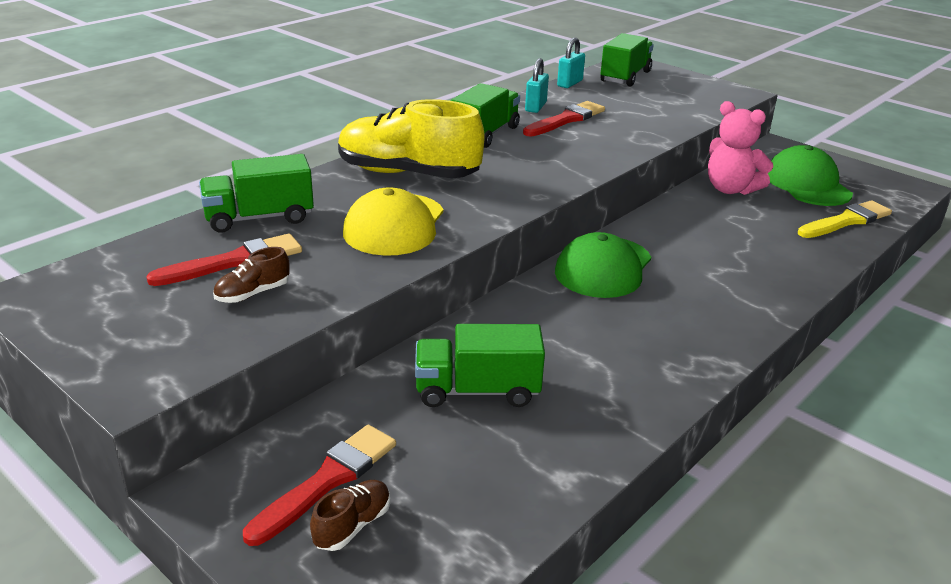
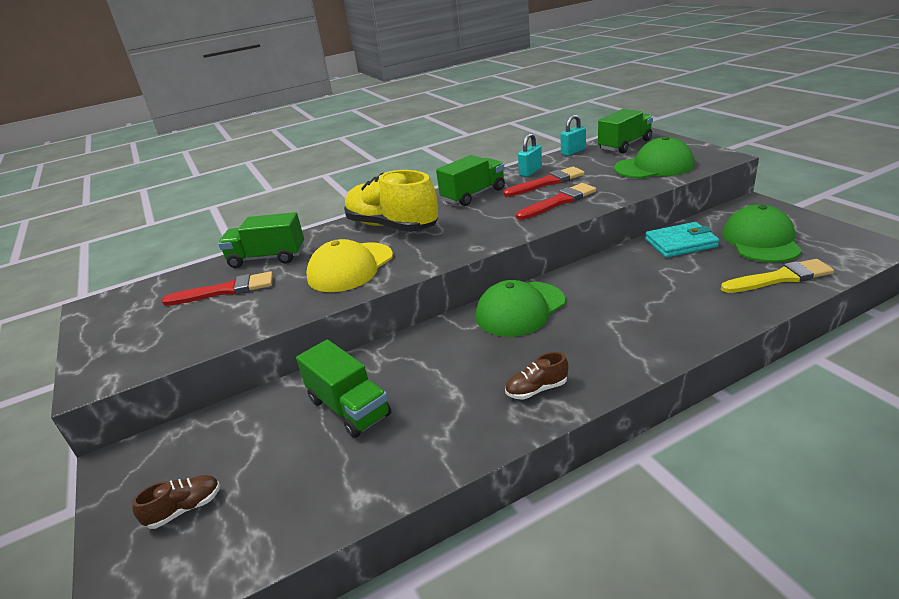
camera: 25 degrees right, 0 degrees up
(253, 294) = (216, 316): brown shoe -> brown shoe (536, 389)
(327, 480) = (196, 467): red brush -> red brush (559, 202)
(477, 390) = (349, 408): green truck -> green truck turned 150 degrees counterclockwise
(676, 103) = (654, 166): none -> green cap
(730, 189) = (680, 243): pink teddy bear -> turquoise wallet

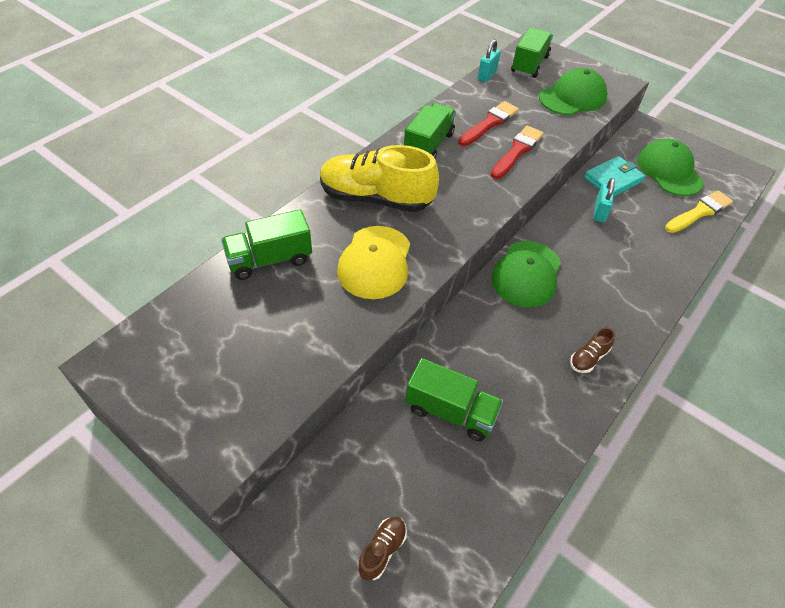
camera: 30 degrees left, 20 degrees up
(225, 290) = (260, 313): red brush -> none
(530, 172) = (464, 108): turquoise padlock -> turquoise padlock (599, 212)

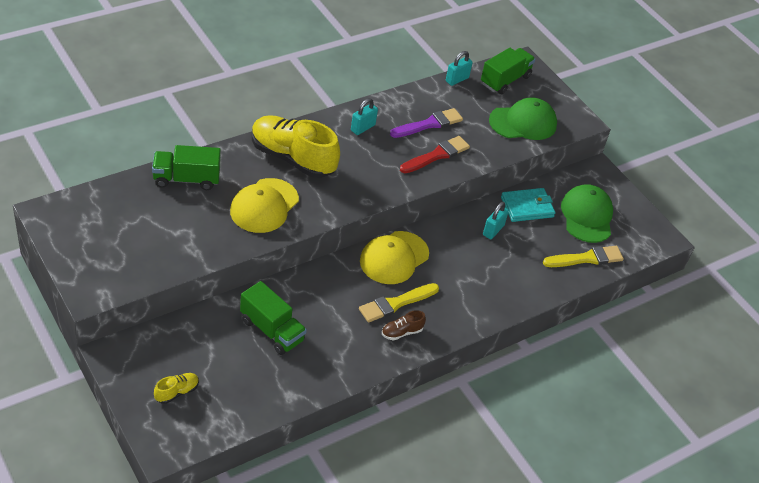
camera: 15 degrees right, 5 degrees down
(382, 550) = (177, 392): brown shoe -> yellow shoe
(428, 145) = (363, 128): green truck -> turquoise padlock
(489, 123) = (429, 124): red brush -> purple brush
(526, 274) = (394, 258): green cap -> yellow cap
(561, 326) = (396, 303): none -> yellow brush

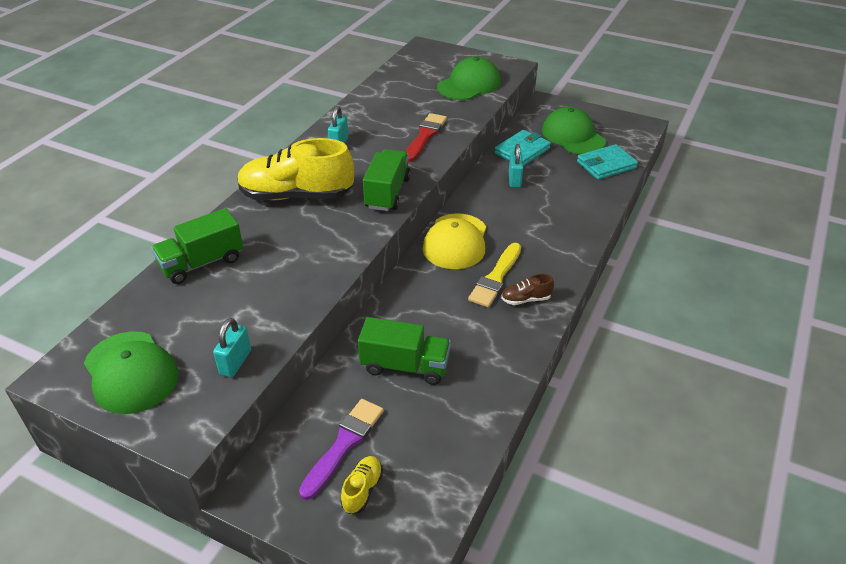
camera: 25 degrees left, 5 degrees down
(88, 235) = (131, 372): none -> green cap
(264, 206) = (306, 248): yellow cap -> none
(402, 332) = (526, 299): brown shoe -> brown shoe turned 45 degrees clockwise
(429, 124) = (394, 117): purple brush -> purple brush (344, 444)
(457, 79) = (384, 78): turquoise padlock -> turquoise padlock (235, 362)
(505, 80) = (423, 63): green truck -> green truck (387, 193)
(586, 258) = (606, 165): yellow brush -> turquoise wallet

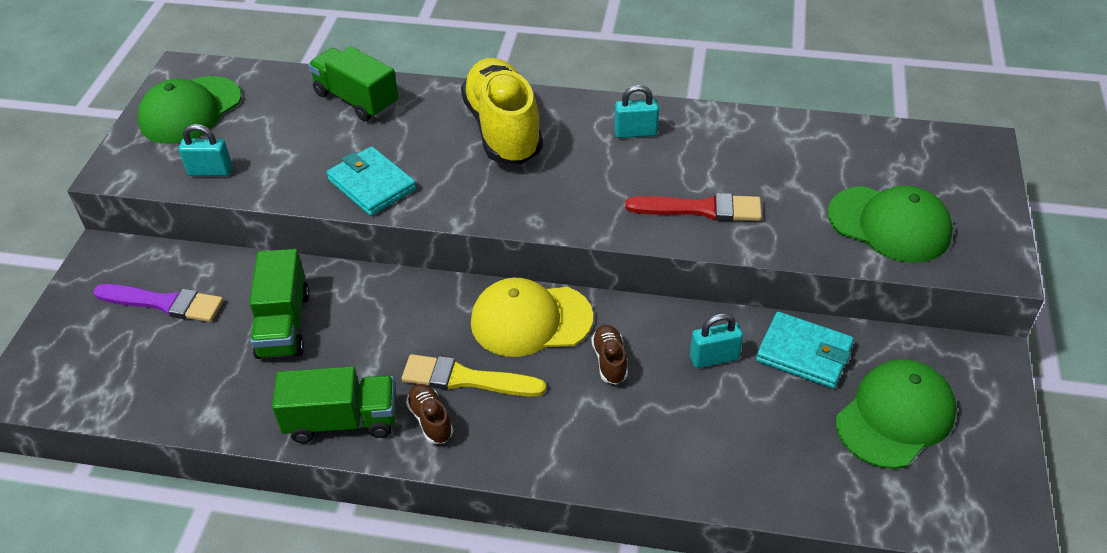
camera: 75 degrees right, 5 degrees up
(362, 490) = (107, 333): yellow shoe -> none
(387, 193) = (541, 206): green truck -> green truck (342, 421)
(502, 217) = (609, 361): none -> brown shoe
(606, 165) = (826, 478): turquoise wallet -> turquoise wallet (372, 185)

